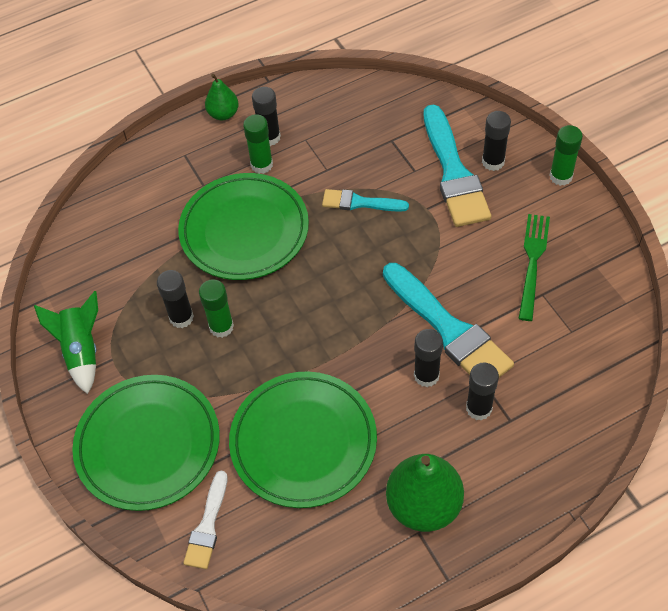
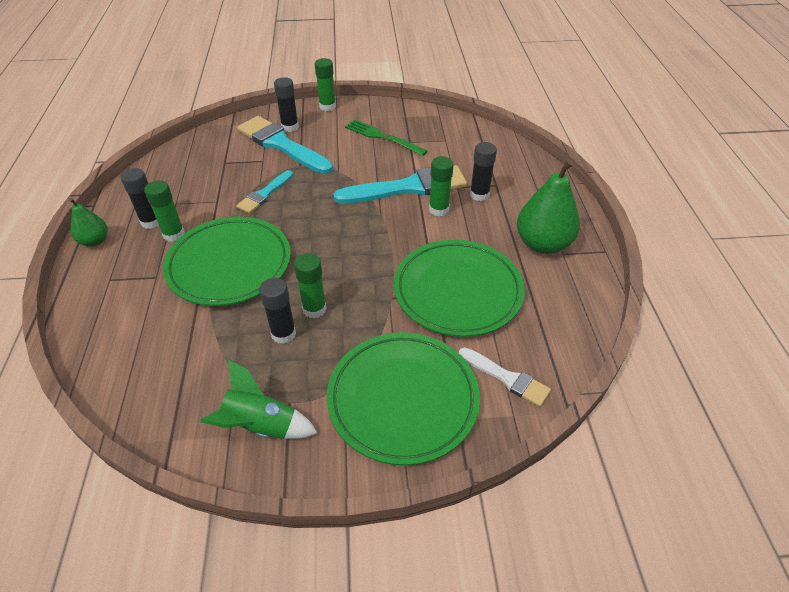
camera: 70 degrees left, 10 degrees down
(426, 375) = (438, 209): black glue stick -> green glue stick
(453, 172) = (282, 145): turquoise brush -> turquoise brush turned 150 degrees counterclockwise

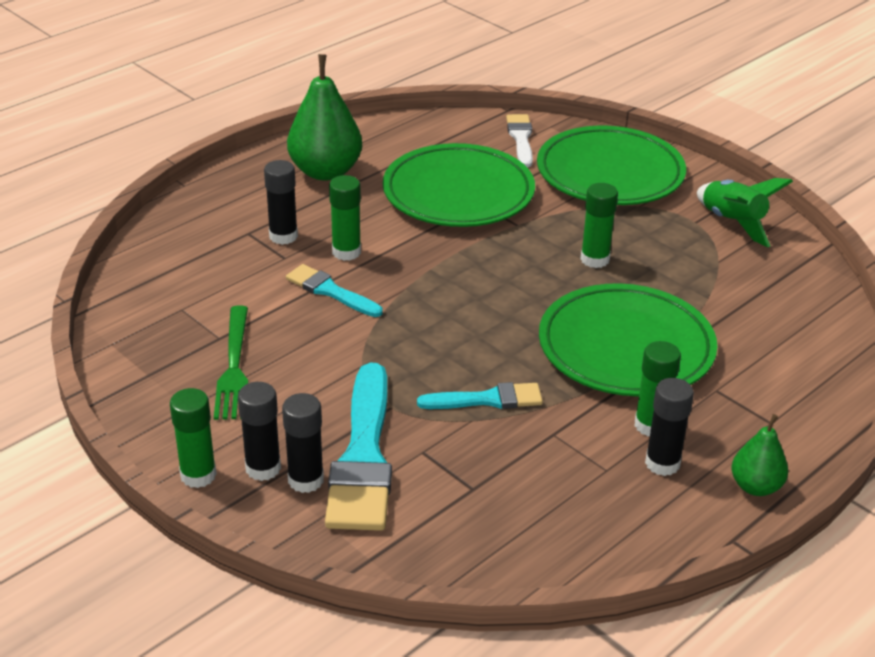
camera: 130 degrees left, 10 degrees down
(283, 334) = (645, 261): black glue stick -> black glue stick (263, 468)
(408, 188) = (330, 291): turquoise brush -> turquoise brush, size x0.55

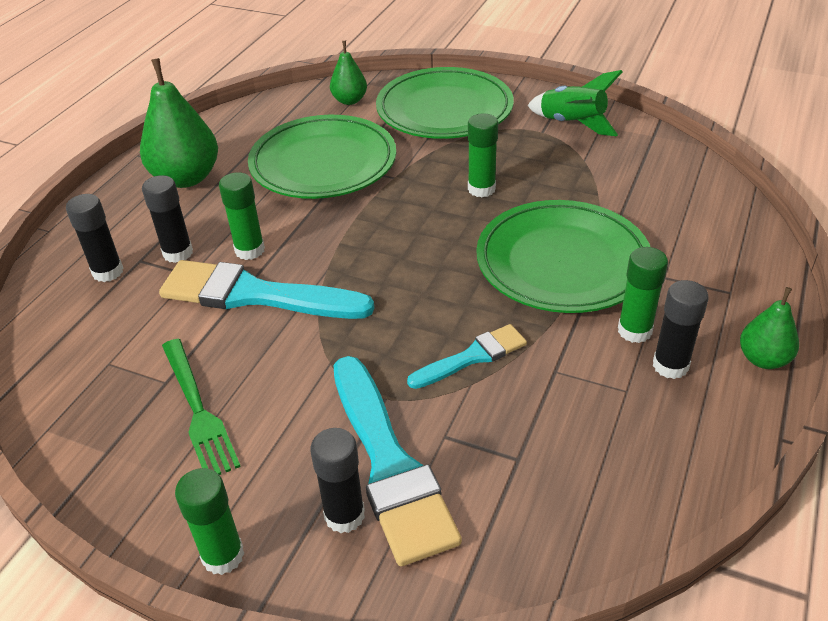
camera: 20 degrees left, 5 degrees up
(263, 468) = (291, 519): black glue stick -> black glue stick (108, 272)
(330, 291) = (256, 295): turquoise brush -> turquoise brush, size x1.82
(521, 138) = (349, 100): white brush -> green pear

